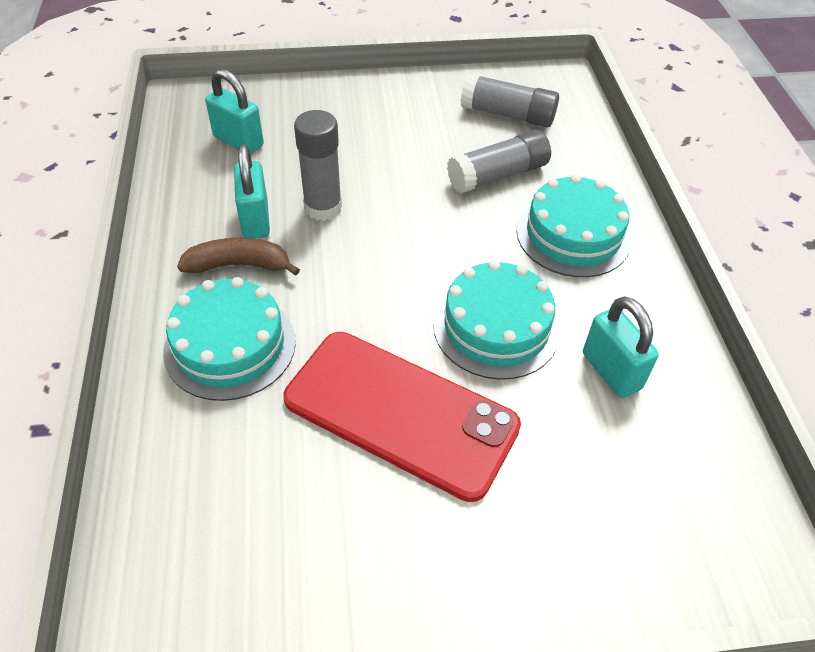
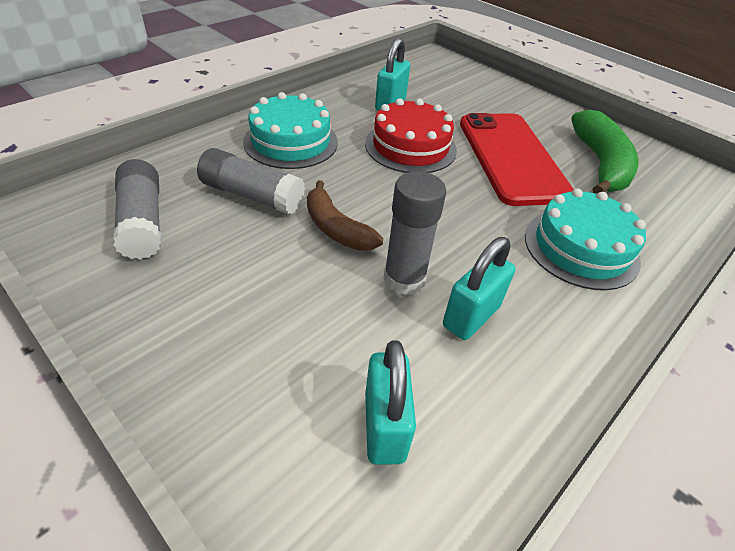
camera: 130 degrees left, 5 degrees down
(239, 265) = (524, 291): brown banana -> brown banana (336, 228)
(306, 510) = (600, 164): none -> green banana
(496, 327) = (410, 146): turquoise cake -> red cake

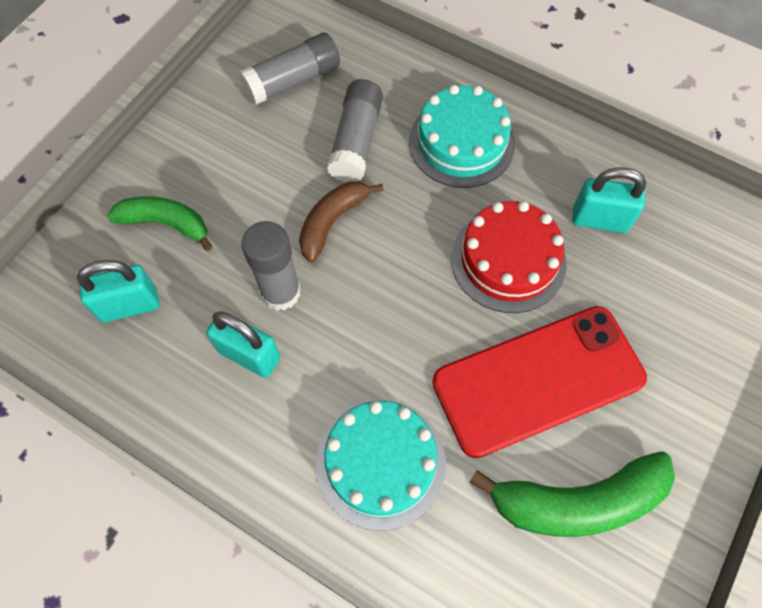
camera: 80 degrees right, 20 degrees up
(276, 368) = (166, 223): none -> green banana

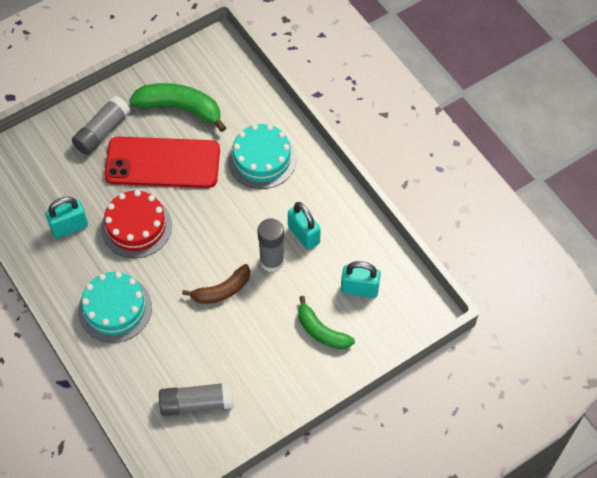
camera: 155 degrees left, 5 degrees down
(356, 141) = (179, 338): grey glue stick -> grey glue stick (102, 131)
(599, 220) = (69, 227): turquoise padlock -> turquoise padlock turned 60 degrees counterclockwise

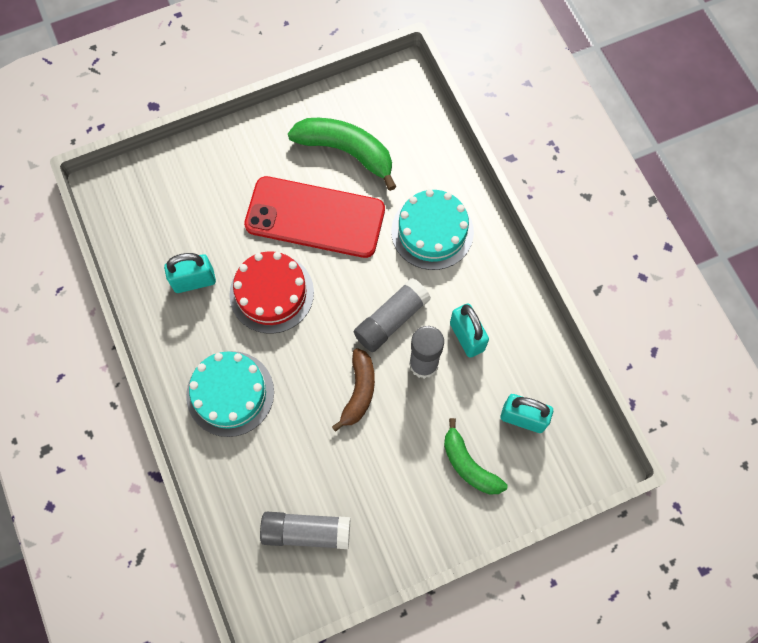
camera: 10 degrees right, 10 degrees up
(102, 131) = (251, 166): grey glue stick -> grey glue stick (391, 320)
(222, 290) = (359, 392): brown banana -> brown banana turned 60 degrees counterclockwise

